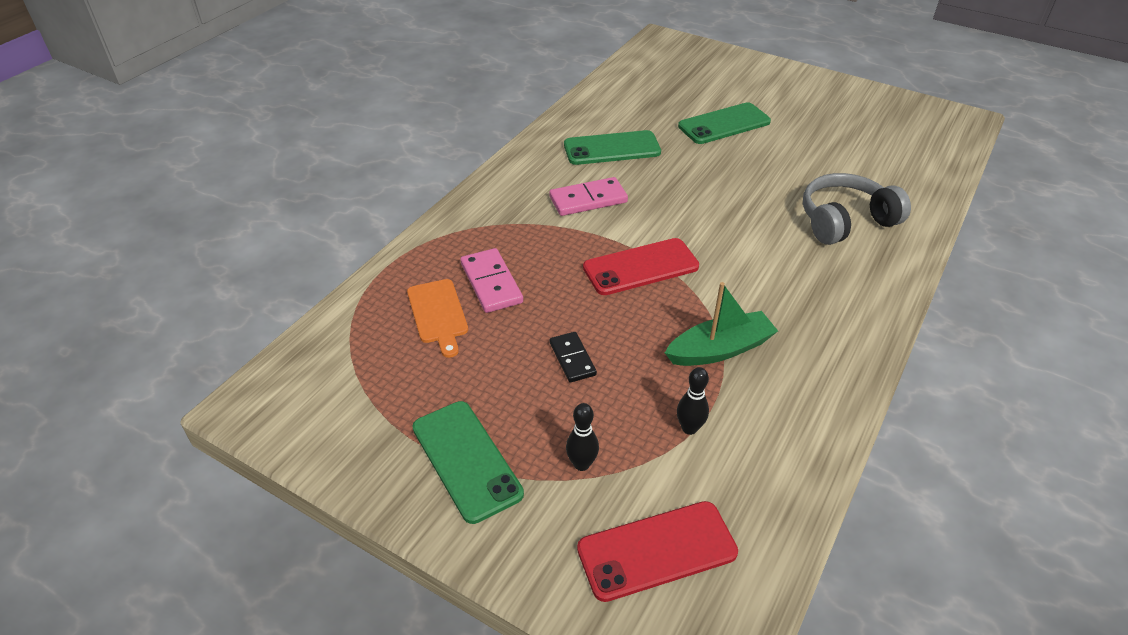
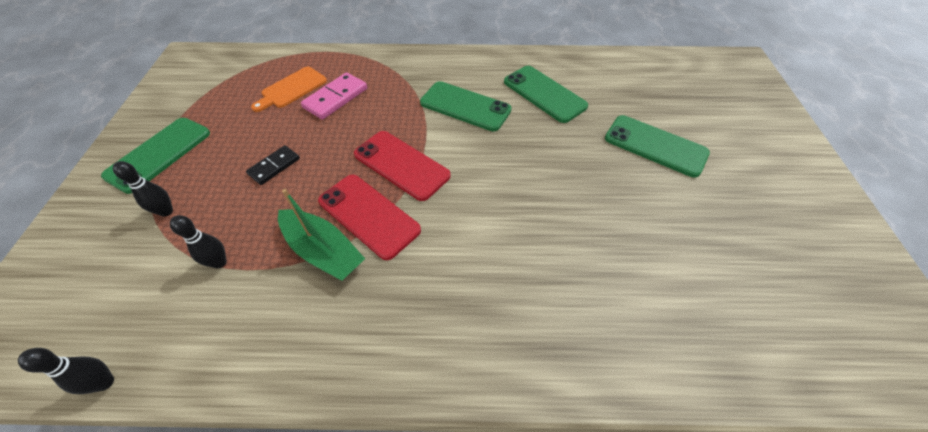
camera: 60 degrees right, 10 degrees up
(588, 200) = (465, 106): pink domino -> green phone
(657, 551) = (84, 286): red phone -> red phone (368, 215)
(794, 537) = (105, 382): none -> black bowling pin
(845, 221) = (583, 293): grey headphones -> none

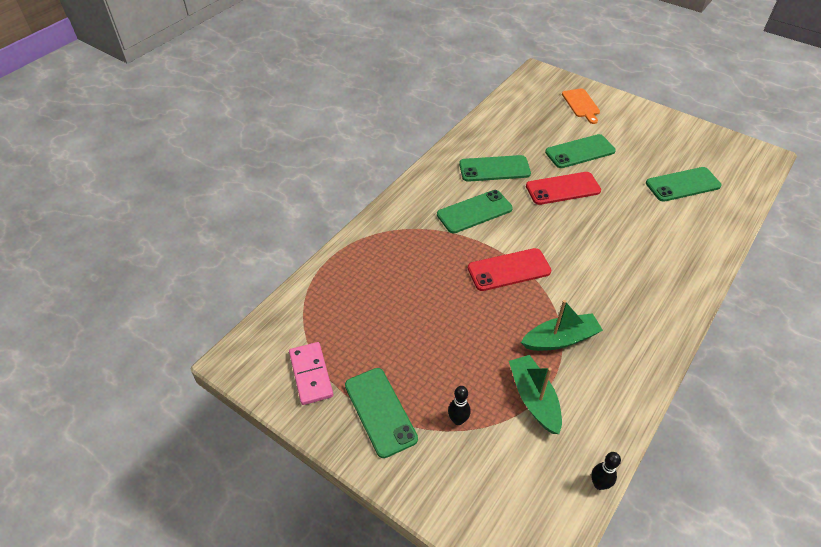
camera: 55 degrees left, 5 degrees down
(219, 262) = (534, 399): black bowling pin -> green boat
(274, 166) = (456, 340): black domino -> none
(292, 89) = (364, 299): orange cutting board -> orange cutting board (581, 104)
(336, 98) = (402, 276): pink domino -> pink domino (311, 374)
(368, 215) = (544, 305): red phone -> red phone (563, 189)
(724, 276) = (683, 185): none -> green phone

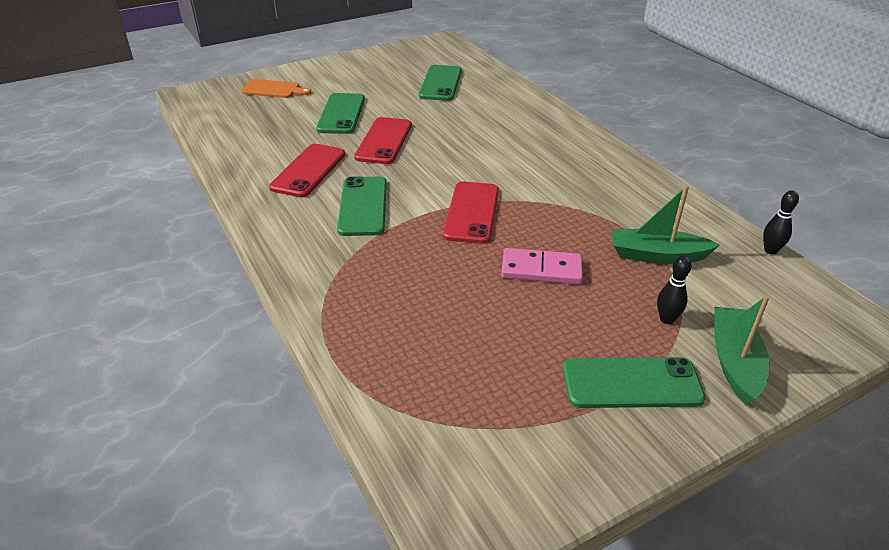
camera: 65 degrees left, 10 degrees down
(311, 374) = (539, 439): pink domino -> pink domino (541, 269)
(494, 169) = (308, 171): green phone -> red phone
(560, 339) = (588, 213): green boat -> green boat (734, 361)

